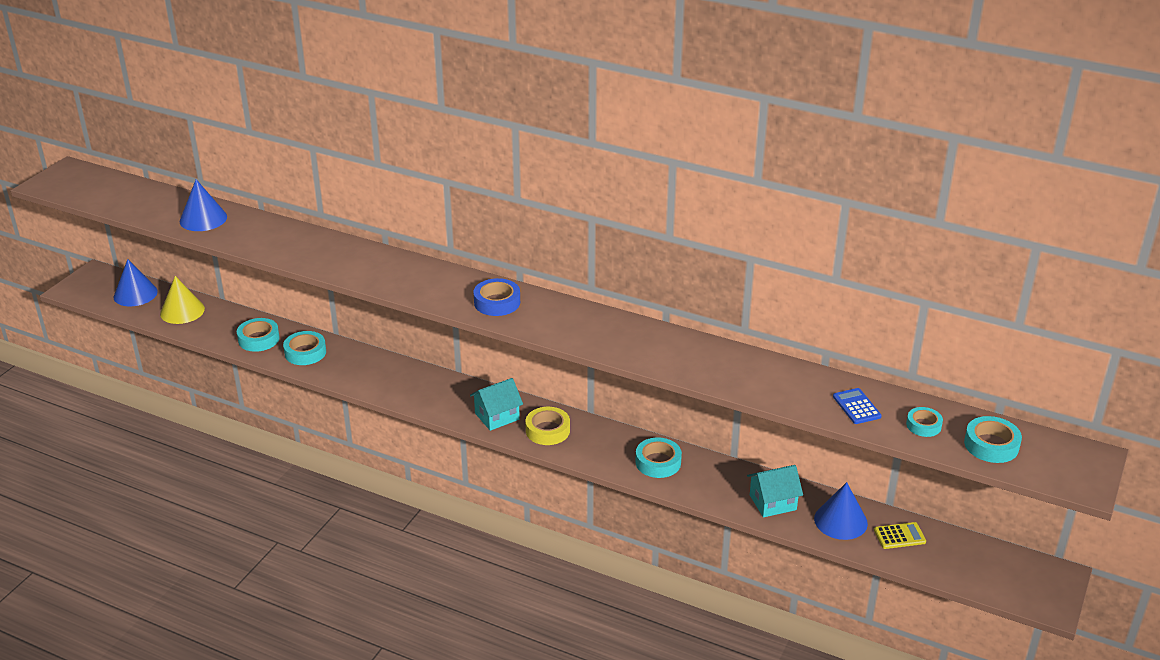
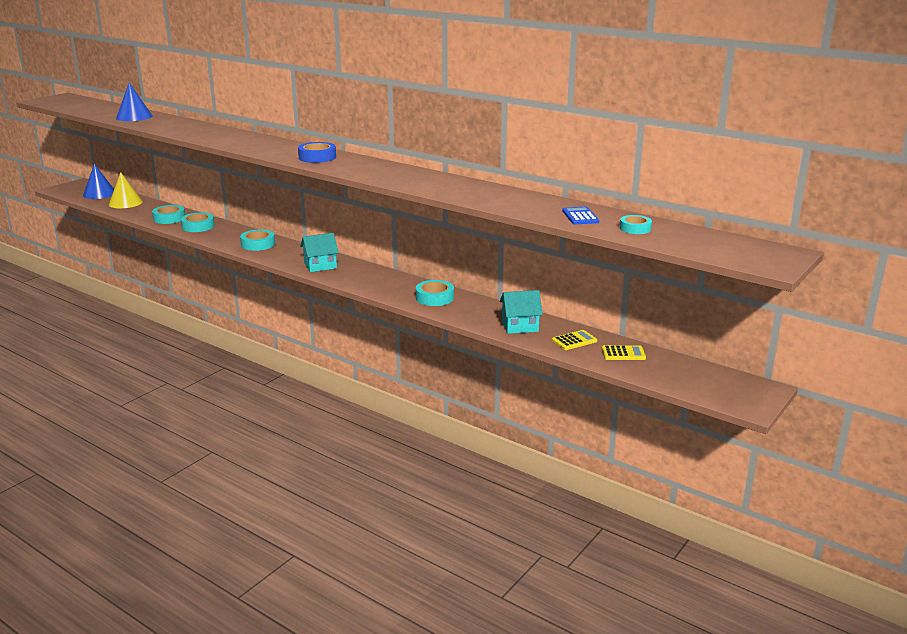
camera: 10 degrees right, 10 degrees down
(547, 430) = (355, 275): yellow tape -> none
(840, 521) = (574, 341): blue cone -> yellow calculator
(991, 445) = (692, 241): turquoise tape -> turquoise tape (258, 244)

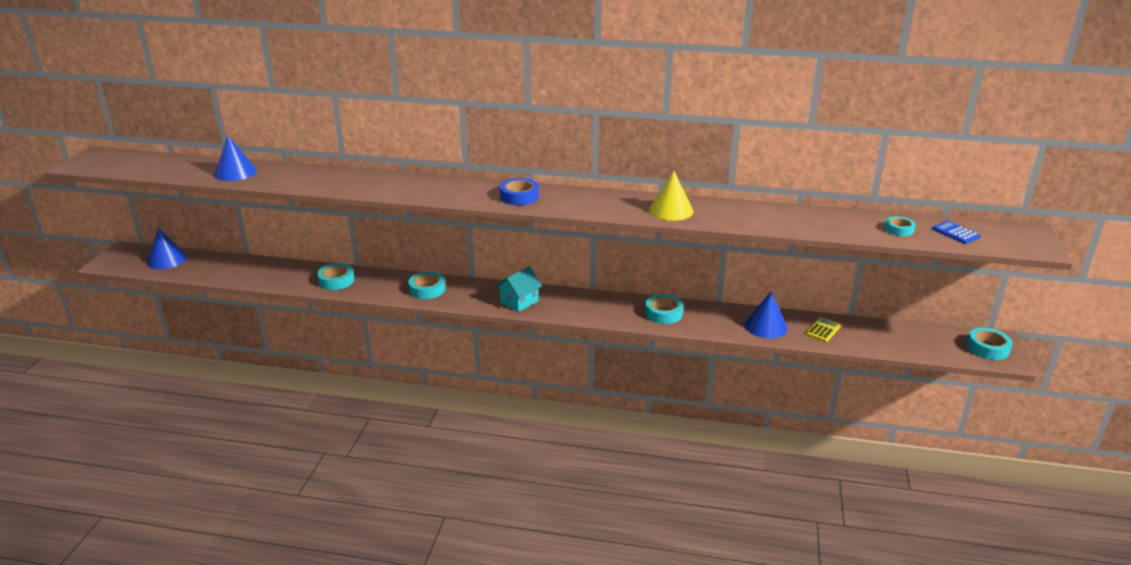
camera: 25 degrees left, 5 degrees up
(125, 203) = (214, 266): yellow cone -> yellow cone (671, 210)
(169, 218) = (291, 277): turquoise tape -> turquoise tape (987, 348)
(520, 326) = (766, 326): turquoise house -> blue cone
(580, 216) = (842, 225): blue calculator -> blue calculator (955, 233)
(623, 353) = (871, 333): yellow calculator -> none

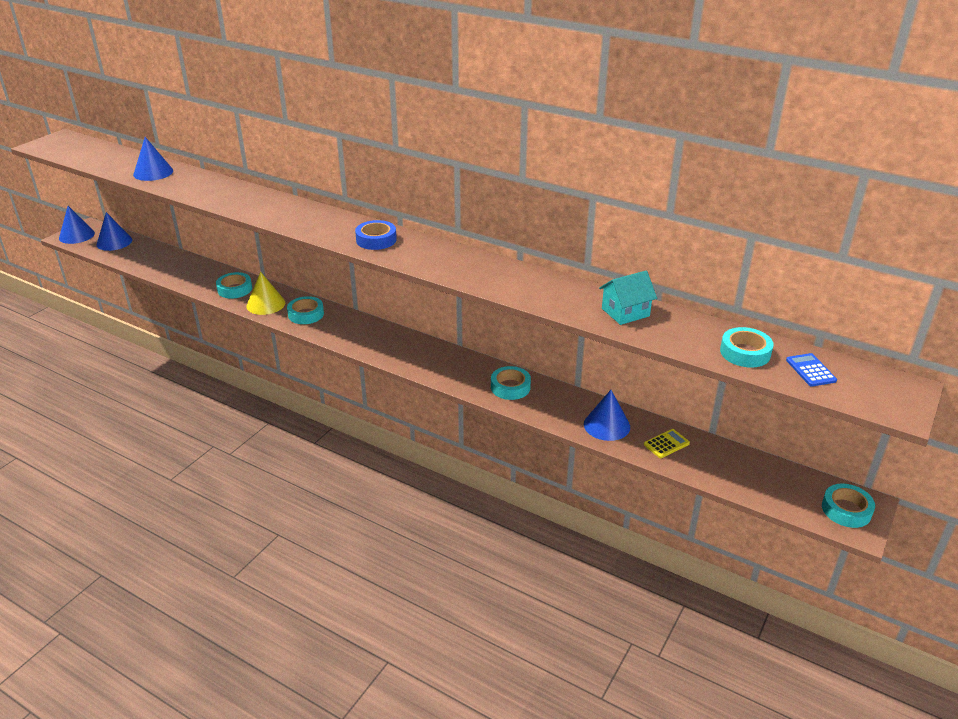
camera: 20 degrees right, 5 degrees up
(117, 260) = (76, 235): none -> blue cone
(519, 301) = (380, 344): turquoise house -> turquoise house (625, 312)
(671, 210) = (511, 282): yellow cone -> yellow cone (265, 304)
(899, 229) = (745, 353): turquoise tape -> turquoise tape, size x1.52

